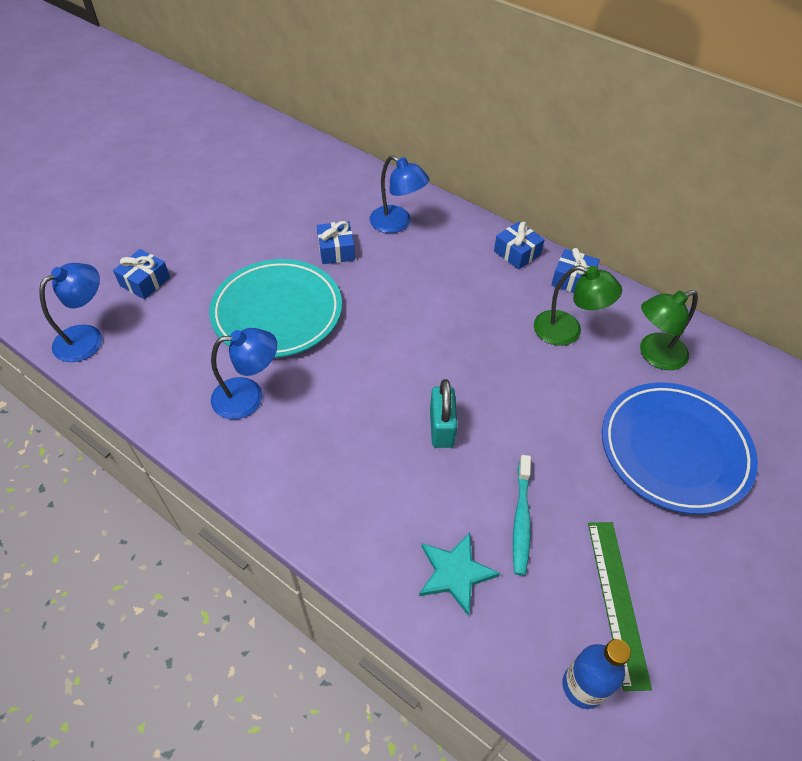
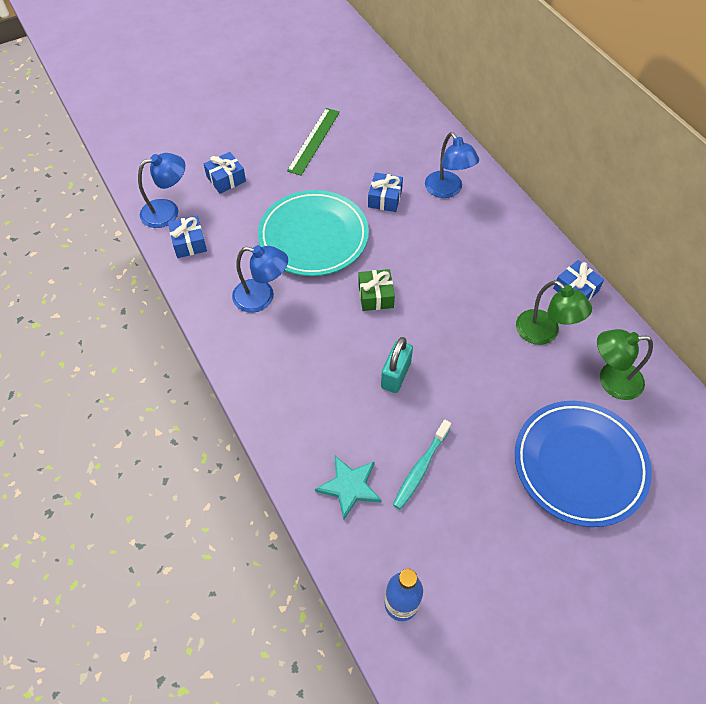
camera: 25 degrees right, 5 degrees up
(377, 352) = (376, 296): none -> green gift
(517, 253) = (538, 249): blue gift -> blue gift (189, 243)
(617, 600) = (462, 557): green ruler -> green ruler (314, 141)

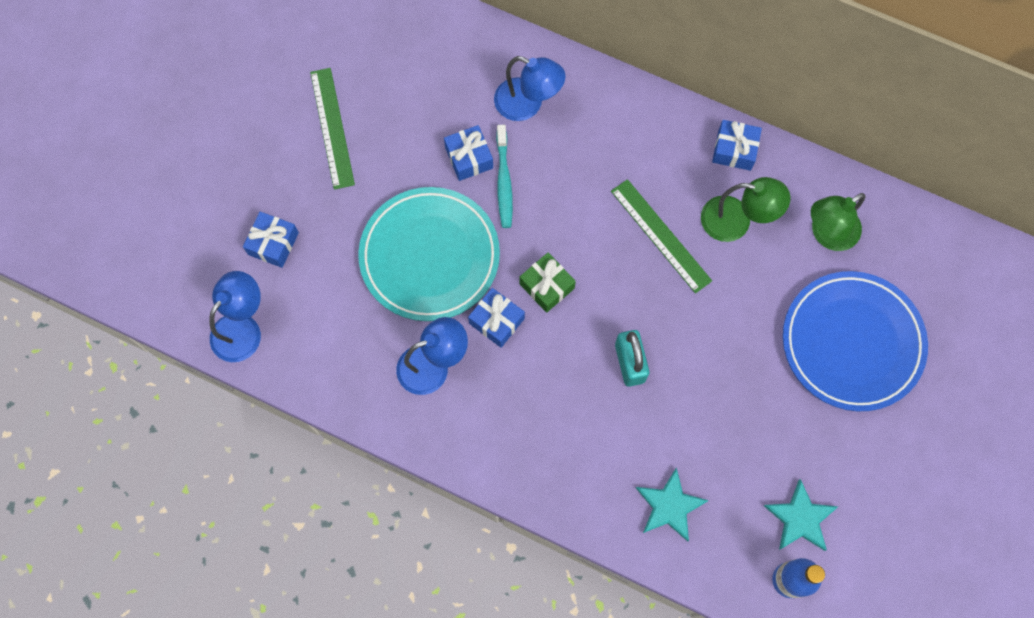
camera: 35 degrees left, 15 degrees up
(189, 243) = (301, 352): blue gift -> blue gift (496, 321)
(420, 468) = (719, 443): turquoise toothbrush -> turquoise toothbrush (504, 181)
(444, 563) = (800, 518): none -> turquoise star
(480, 311) = (660, 235): none -> green ruler

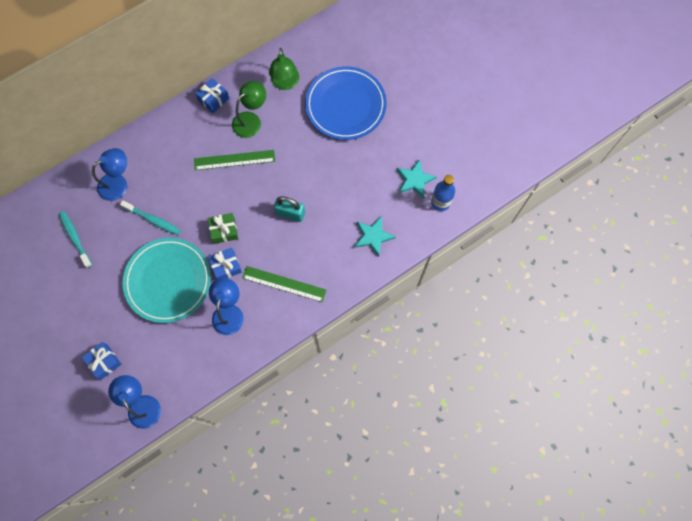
camera: 60 degrees left, 0 degrees up
(332, 128) = (58, 293): green ruler -> green ruler (284, 284)
(418, 99) = (75, 238): none -> turquoise toothbrush
(469, 158) = (127, 230): blue gift -> none

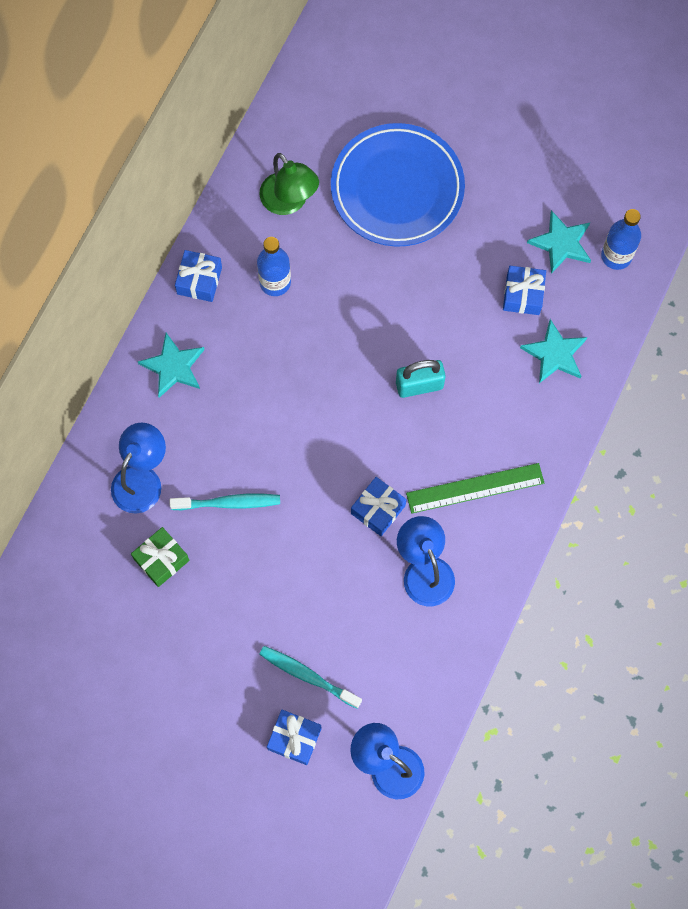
camera: 30 degrees left, 0 degrees up
(75, 238) = (132, 592): turquoise toothbrush -> turquoise toothbrush (307, 675)
(168, 281) = (310, 576): turquoise plate -> none
(172, 135) = (173, 366): none -> turquoise star
(224, 230) = (341, 461): green gift -> green gift (161, 559)
(234, 160) = (289, 352): green ruler -> none
(251, 120) = (275, 282): green lamp -> blue bottle
(376, 196) = (523, 295): none -> blue gift

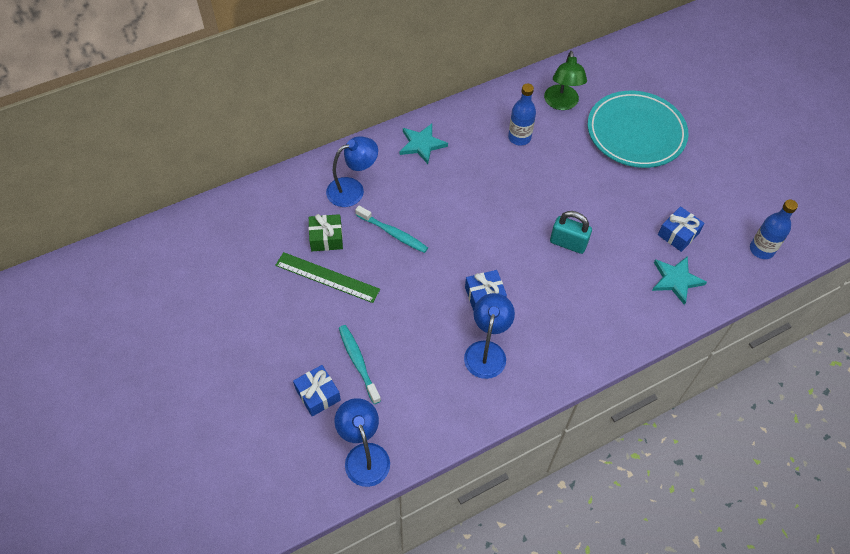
camera: 35 degrees right, 15 degrees down
(199, 280) = (474, 111): blue gift -> none
(397, 188) = (635, 133): blue plate -> turquoise plate
(475, 488) = (560, 324): green ruler -> green ruler (327, 277)
(561, 243) = (726, 221): turquoise star -> none

